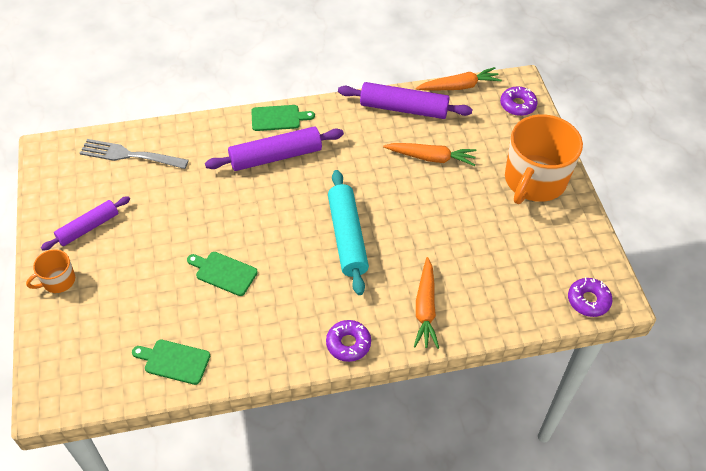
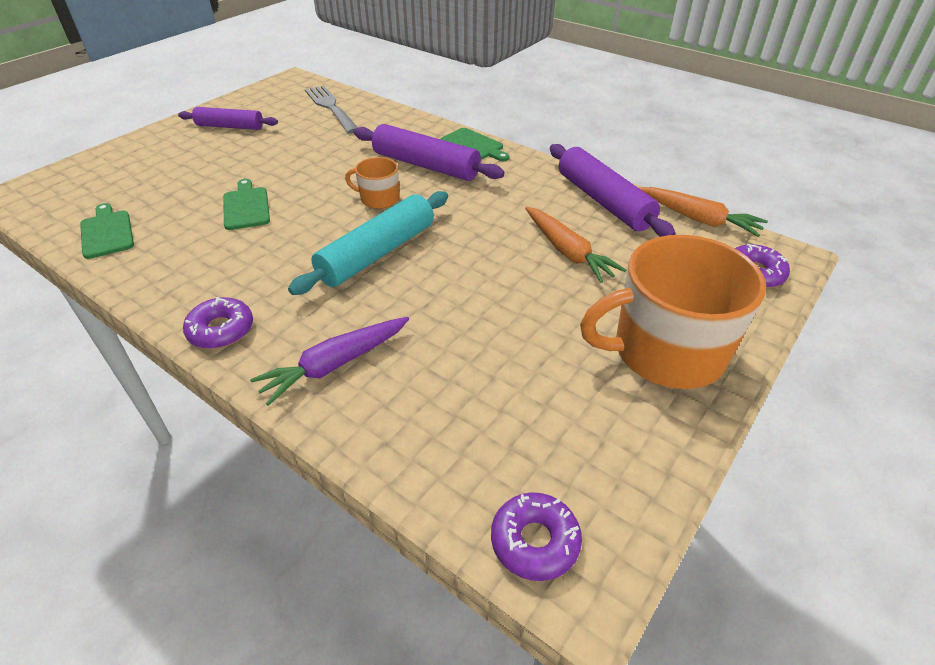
camera: 50 degrees right, 10 degrees down
(58, 281) = (158, 140): orange mug -> orange mug (378, 199)
(425, 308) = (335, 365): orange carrot -> purple carrot

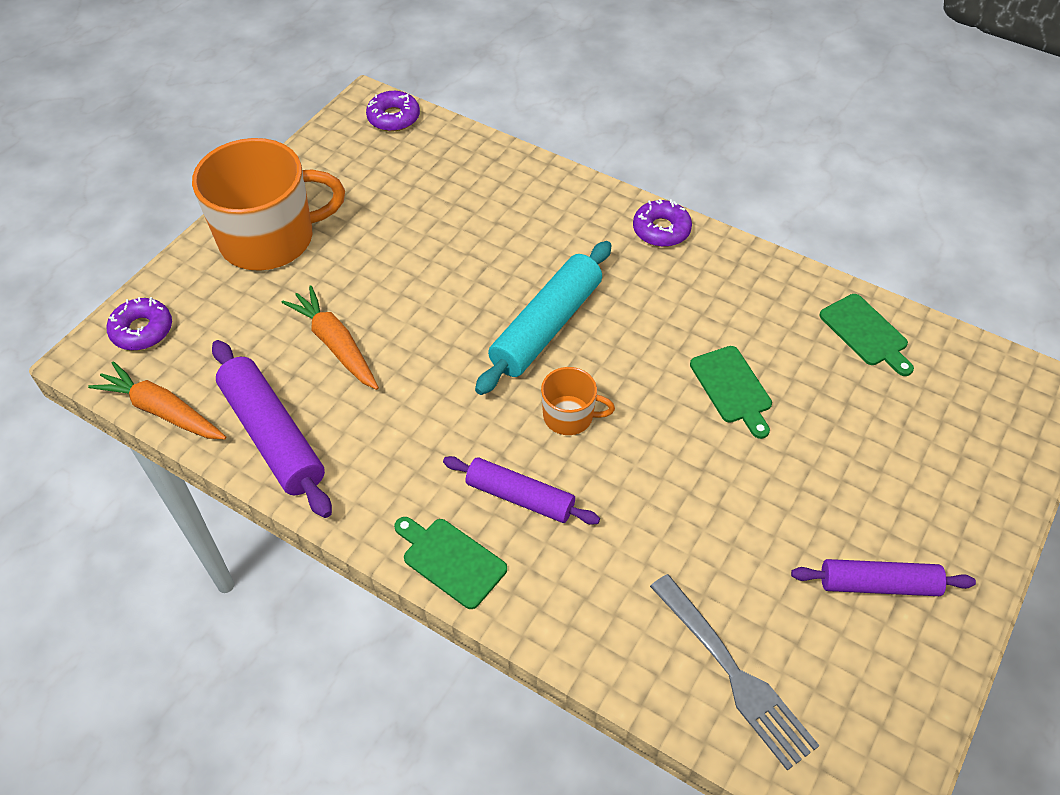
camera: 175 degrees right, 10 degrees up
(335, 365) = (549, 208): purple carrot -> none
(425, 165) = (520, 497): purple rolling pin -> purple rolling pin, size x0.66

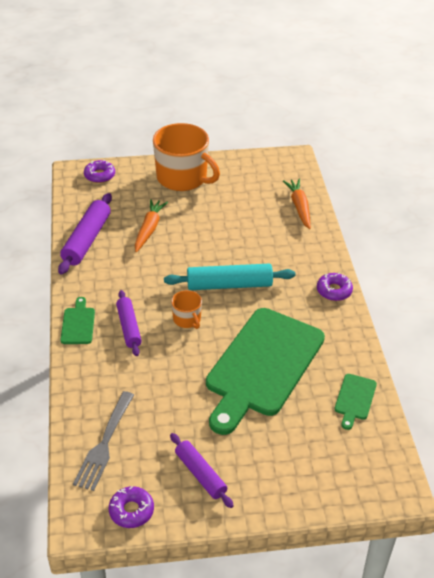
camera: 50 degrees right, 10 degrees down
(162, 411) = (68, 205): orange carrot -> orange carrot (299, 207)
(393, 117) = (295, 169): purple donut -> purple donut (131, 511)
(732, 388) = (262, 366): green cutting board -> green cutting board, size x2.48

